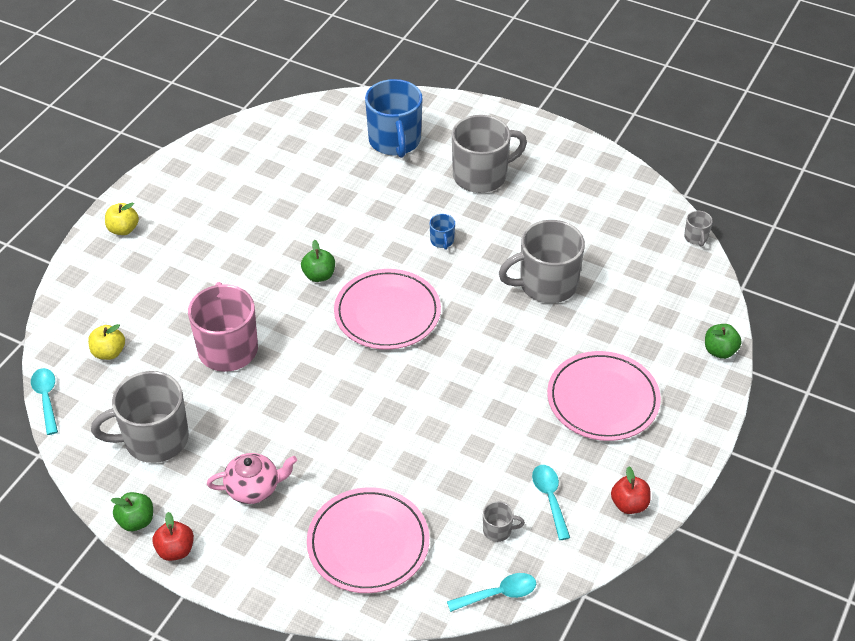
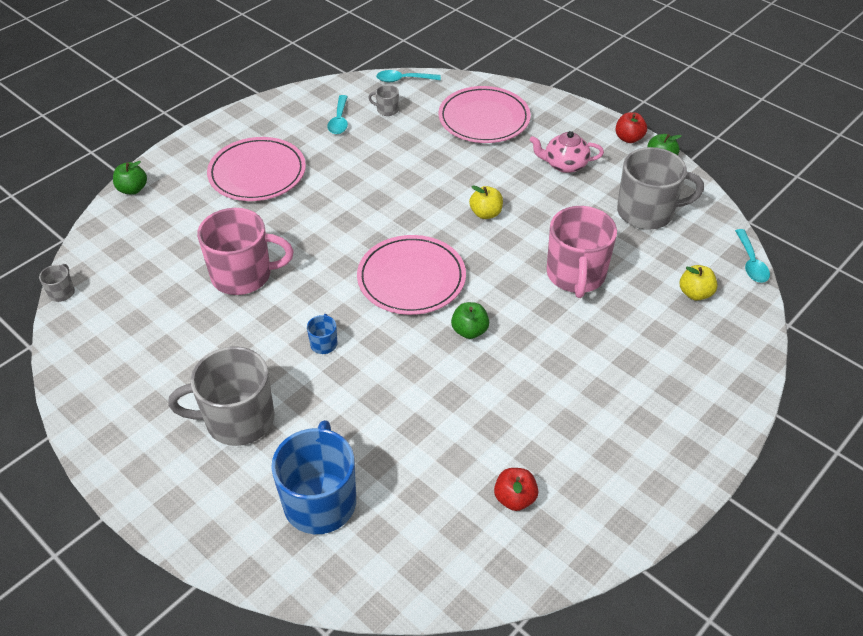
camera: 165 degrees left, 0 degrees up
(123, 229) = (691, 437): yellow apple -> yellow apple (485, 213)
(546, 284) = (243, 275): grey mug -> pink mug
(629, 504) = (284, 108): red apple -> red apple (514, 498)

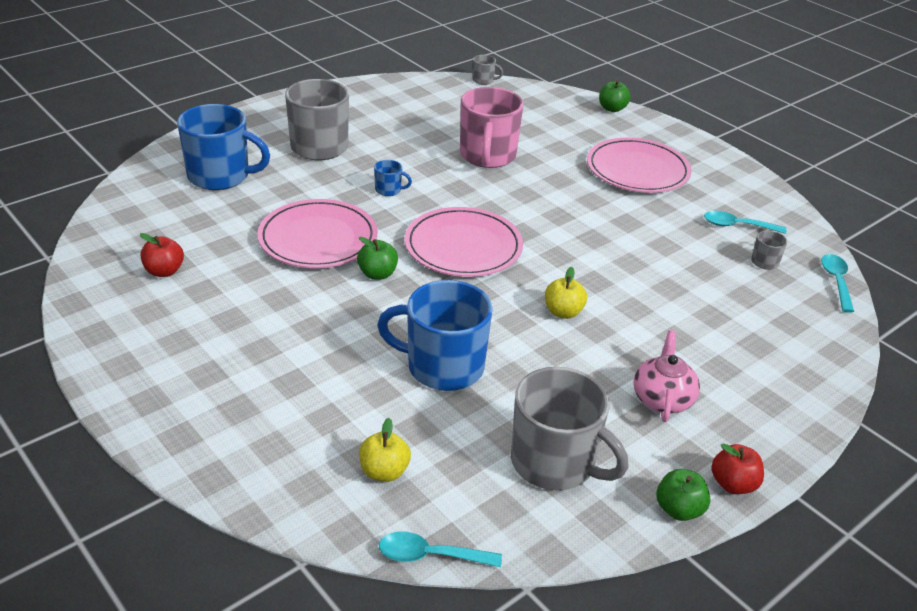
camera: 95 degrees right, 10 degrees down
(484, 119) = (760, 339): pink plate -> pink plate (318, 238)
(576, 275) = (443, 367): pink mug -> blue mug
(647, 212) = (555, 463): grey mug -> grey mug turned 60 degrees counterclockwise

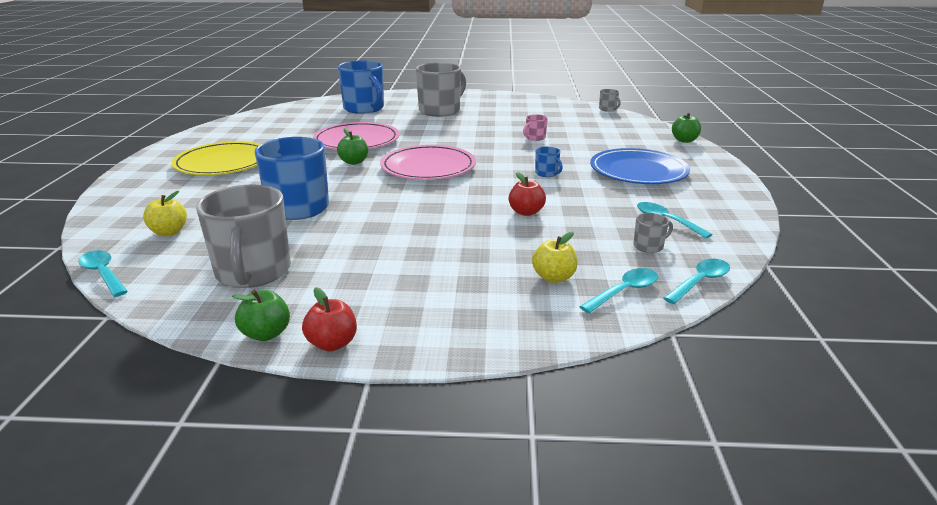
camera: 45 degrees right, 10 degrees down
(164, 271) = (262, 130): red apple -> red apple (526, 212)
(231, 348) = (223, 163): none -> yellow plate
(389, 190) = (439, 135): blue mug -> blue mug (547, 173)
(487, 156) = (535, 138): pink mug -> pink mug, size x0.43
(563, 312) = (422, 213): yellow apple -> yellow apple (553, 277)
(637, 170) = (638, 171): pink plate -> blue plate
(662, 399) = (390, 277): pink teapot -> none
(813, 317) = (624, 292): none -> turquoise spoon

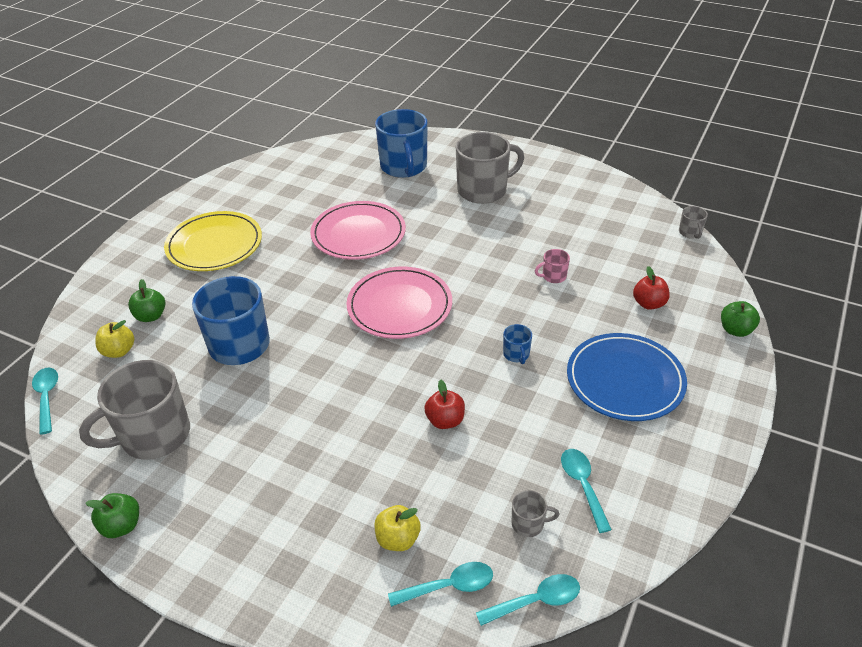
camera: 25 degrees right, 15 degrees up
(253, 272) = (153, 435): grey mug -> grey mug turned 45 degrees clockwise
(332, 343) = (162, 559): red apple -> red apple (649, 304)
(354, 162) = (333, 276): green apple -> green apple (151, 316)

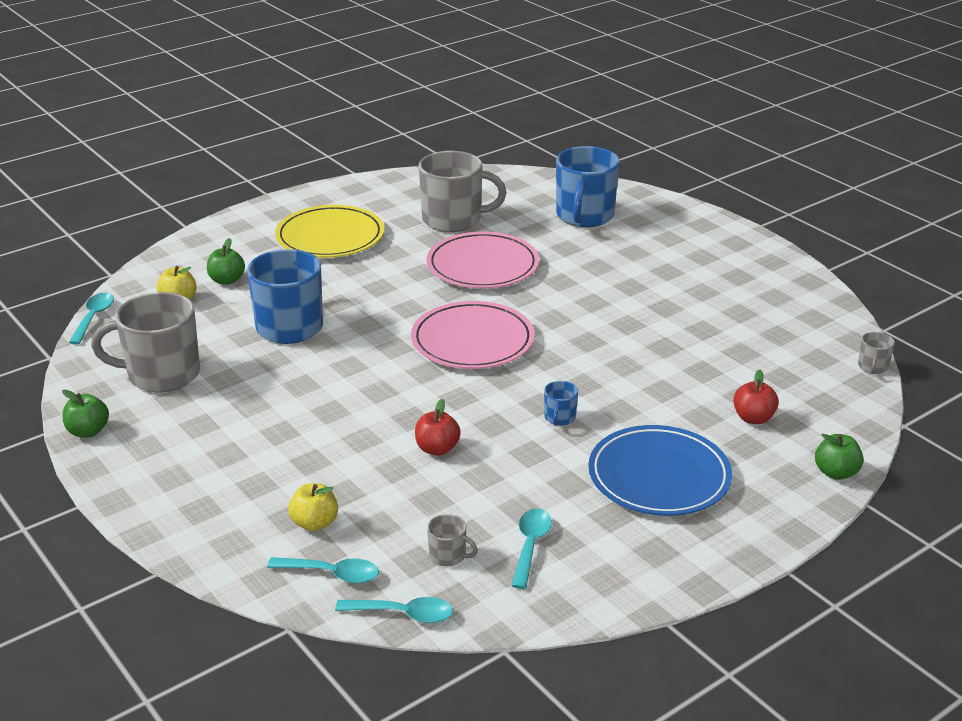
camera: 25 degrees right, 10 degrees down
(483, 190) = (656, 261): grey mug -> grey mug (453, 220)
(553, 276) = (664, 362): pink mug -> none

